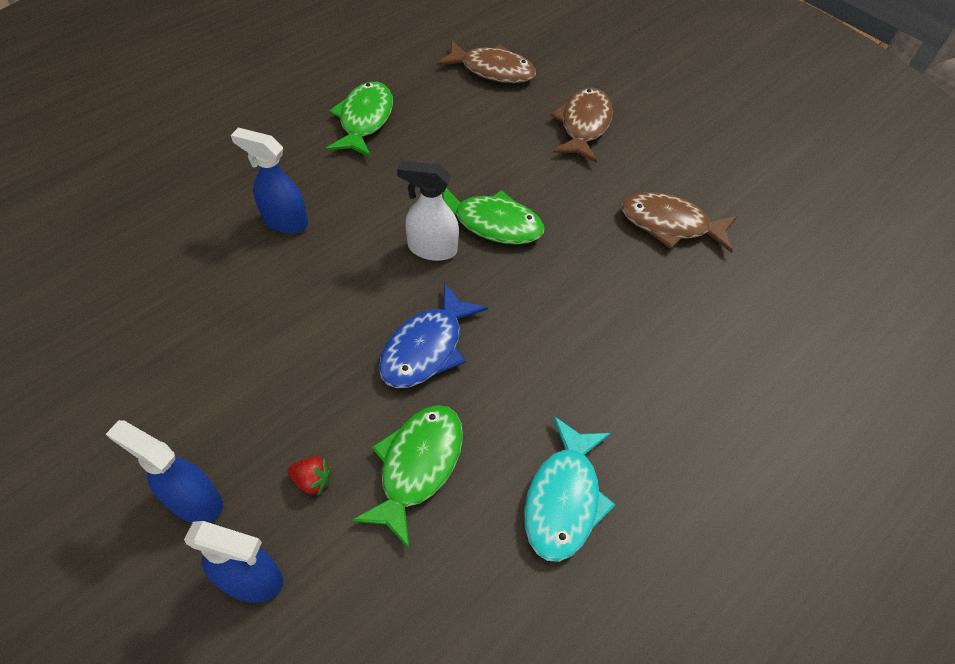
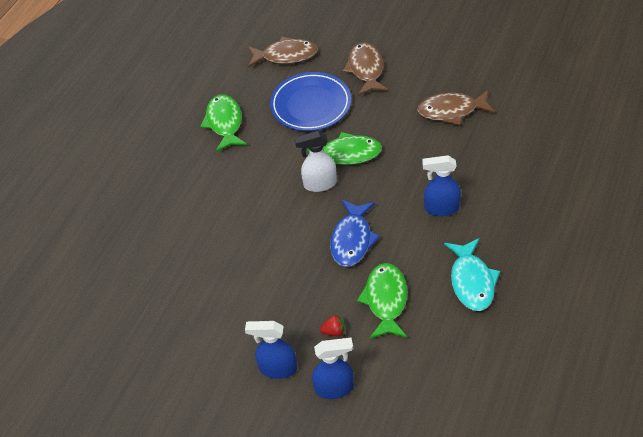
camera: 15 degrees left, 5 degrees down
(284, 221) = (219, 206): blue spray bottle -> blue spray bottle (441, 208)
(485, 141) = (311, 105): none -> blue plate

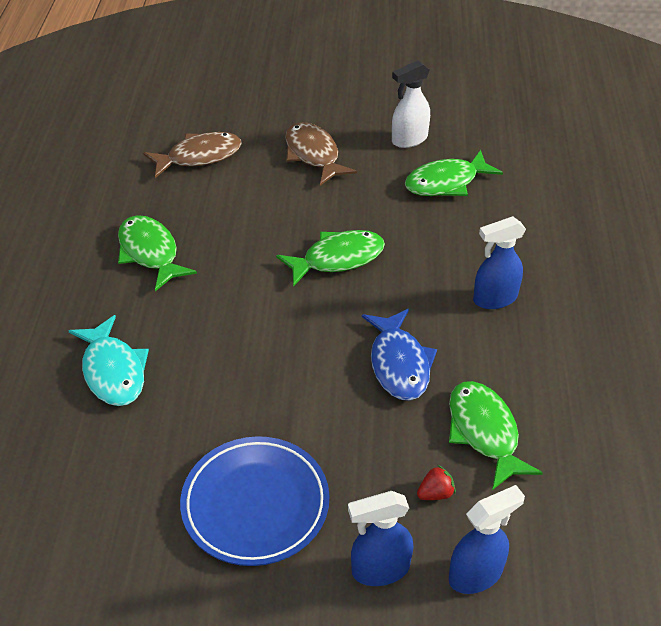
camera: 25 degrees left, 5 degrees down
(311, 105) = (261, 209): blue plate -> blue plate (255, 504)
(319, 184) = (319, 303): white spray bottle -> white spray bottle (409, 140)
(451, 111) = (446, 182): brown fish -> green fish
(471, 281) = (582, 380): turquoise fish -> turquoise fish (113, 371)

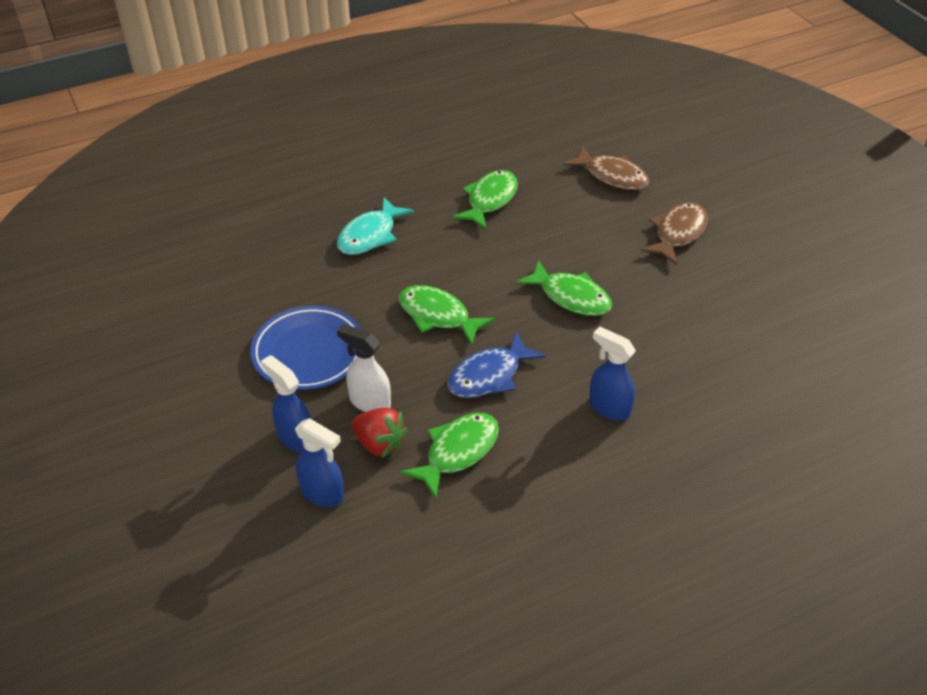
camera: 60 degrees right, 0 degrees up
(409, 140) = (757, 280): white spray bottle -> white spray bottle (369, 402)
(435, 493) = (379, 444): red strawberry -> red strawberry, size x1.77
(446, 182) = (725, 325): green fish -> green fish (438, 316)

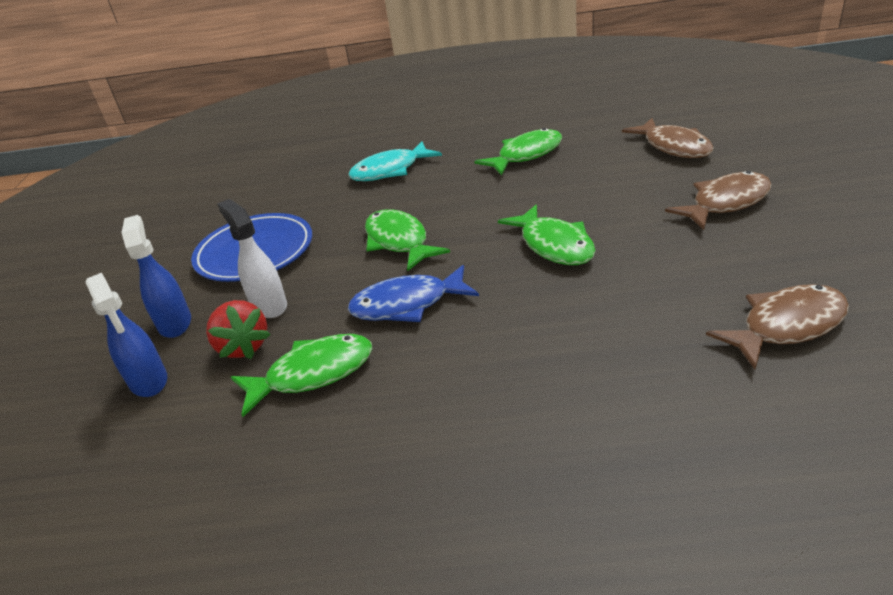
camera: 30 degrees right, 10 degrees down
(608, 407) = (523, 366): blue spray bottle -> none
(759, 337) = (786, 326): none -> brown fish

